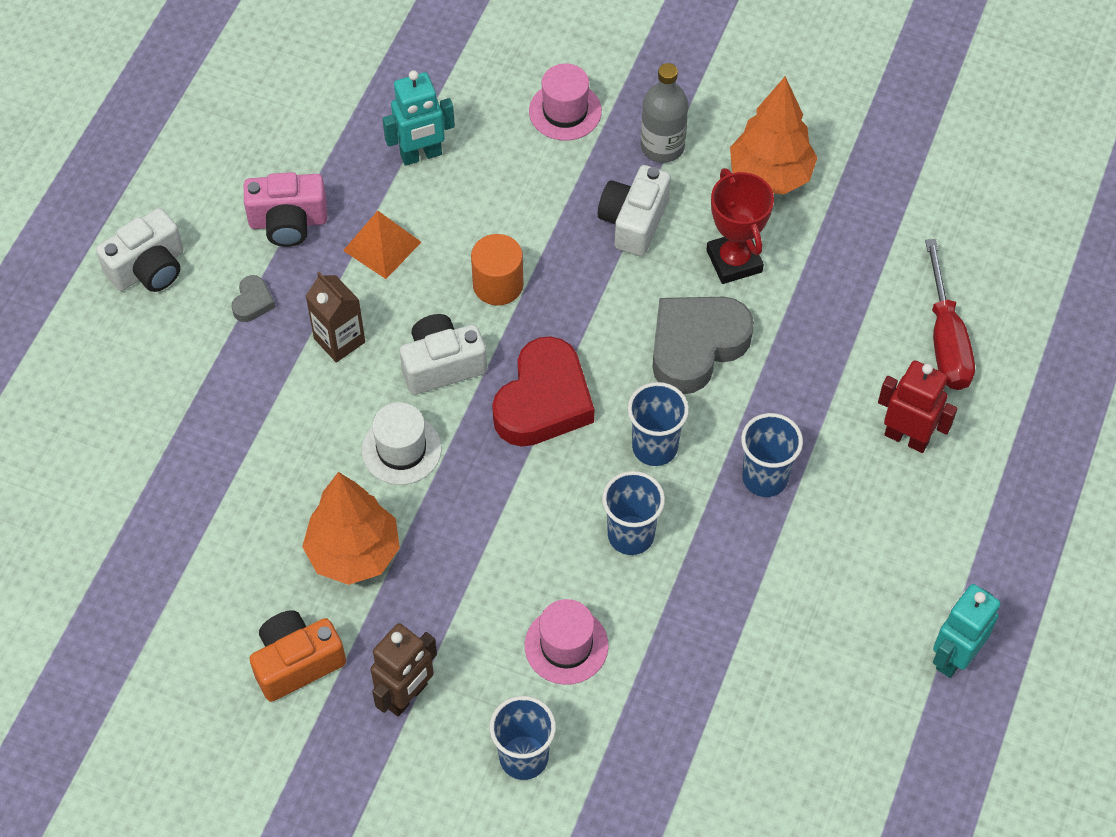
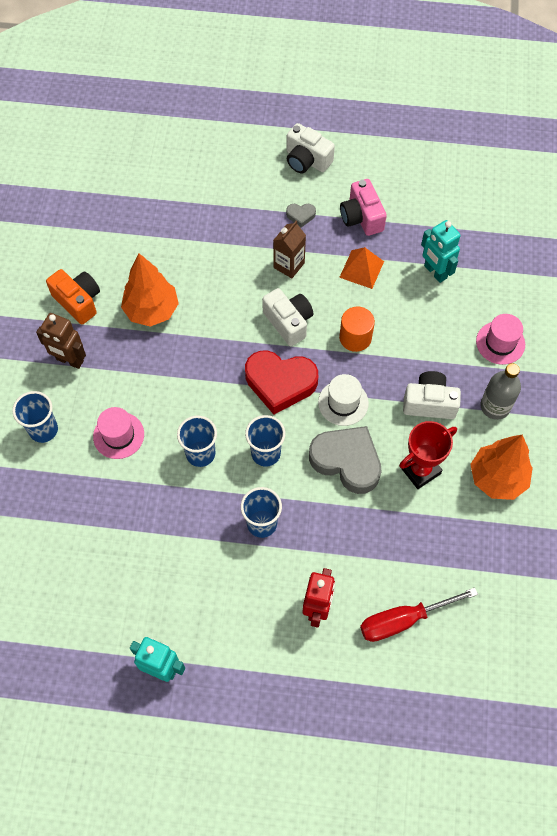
camera: 75 degrees right, 5 degrees up
(401, 449) = (225, 316): white hat -> white hat (343, 403)

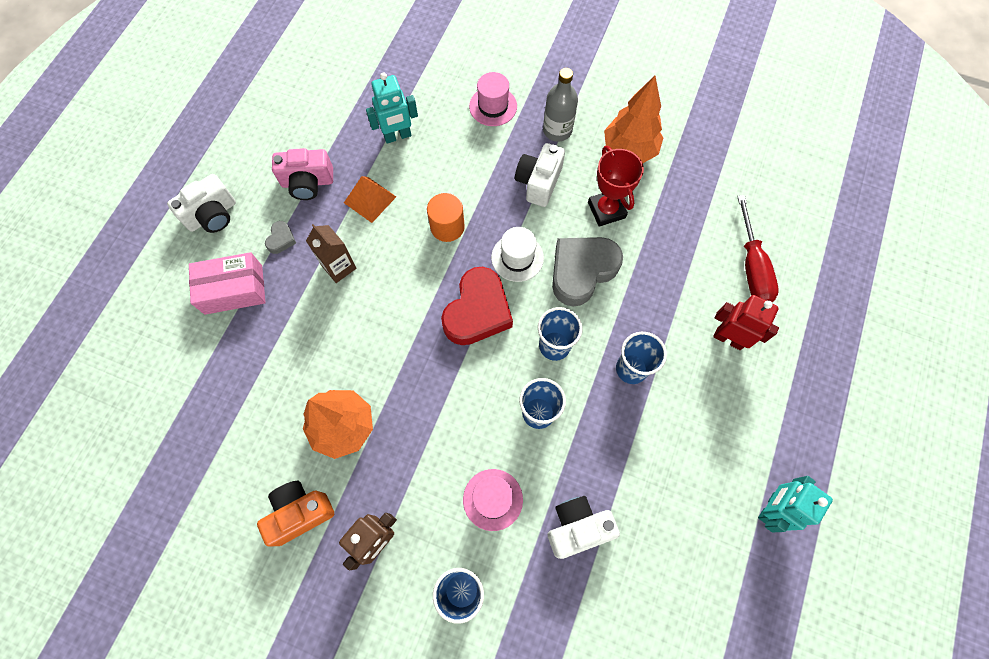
camera: 75 degrees left, 5 degrees up
(245, 197) = (233, 289): none -> pink box
(288, 322) = (408, 285): white camera -> white camera (577, 527)

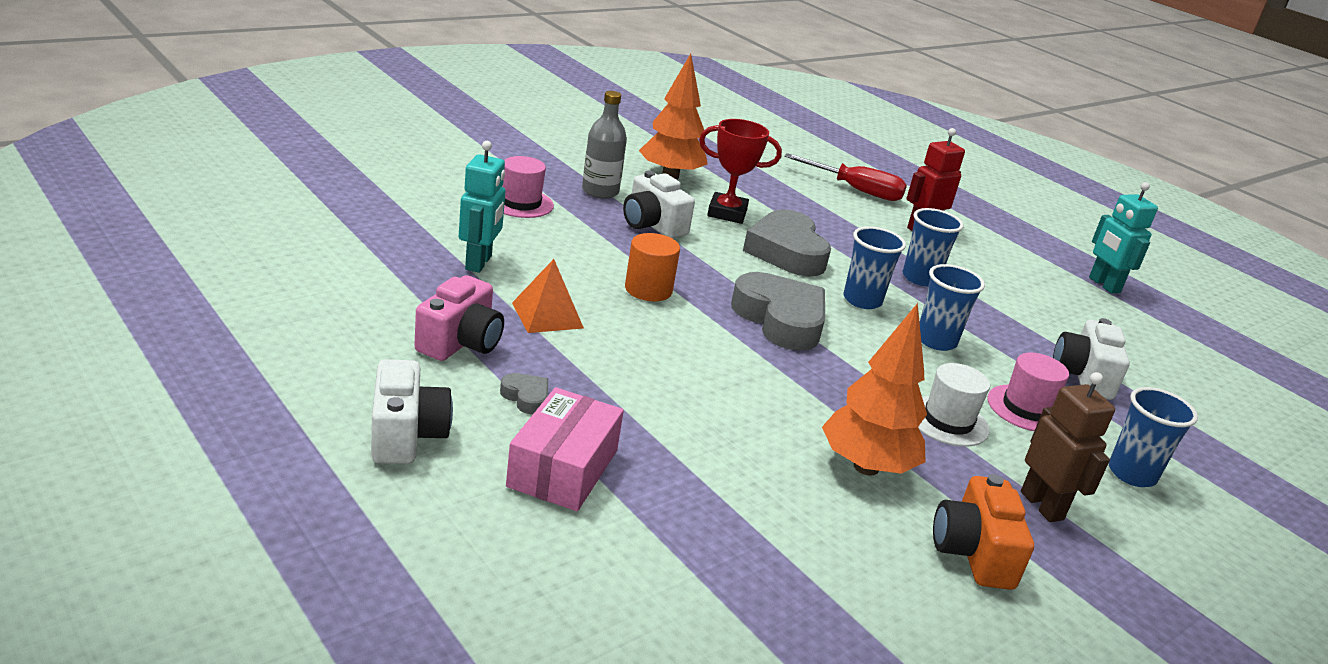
camera: 65 degrees left, 40 degrees down
(339, 267) = (623, 375): brown carton -> none
(477, 311) = (780, 320): red heart -> grey heart
(517, 258) = (734, 273): white hat -> white hat (948, 421)

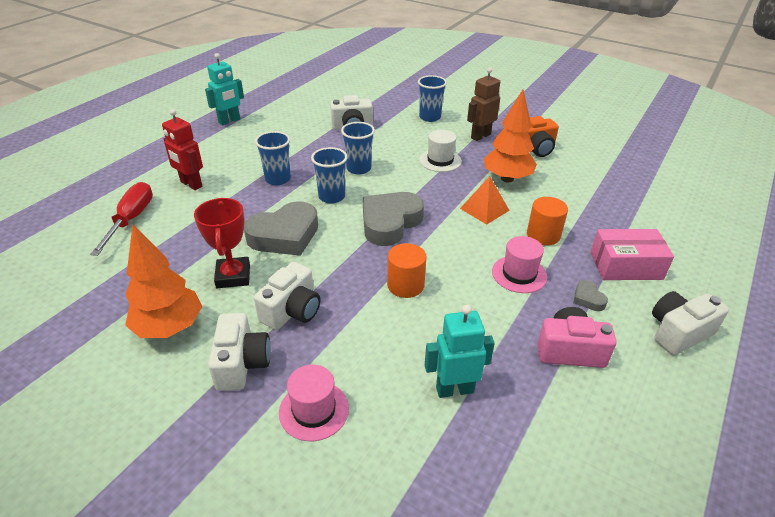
camera: 105 degrees left, 10 degrees up
(526, 397) = (588, 299): grey heart -> grey heart turned 45 degrees counterclockwise
(547, 315) = (491, 322): orange pyramid -> orange pyramid (484, 209)
(600, 191) = (242, 364): grey bottle -> white camera
(684, 428) = (543, 235): none -> orange cylinder
(1026, 408) = (403, 141): pink hat -> pink hat (519, 274)

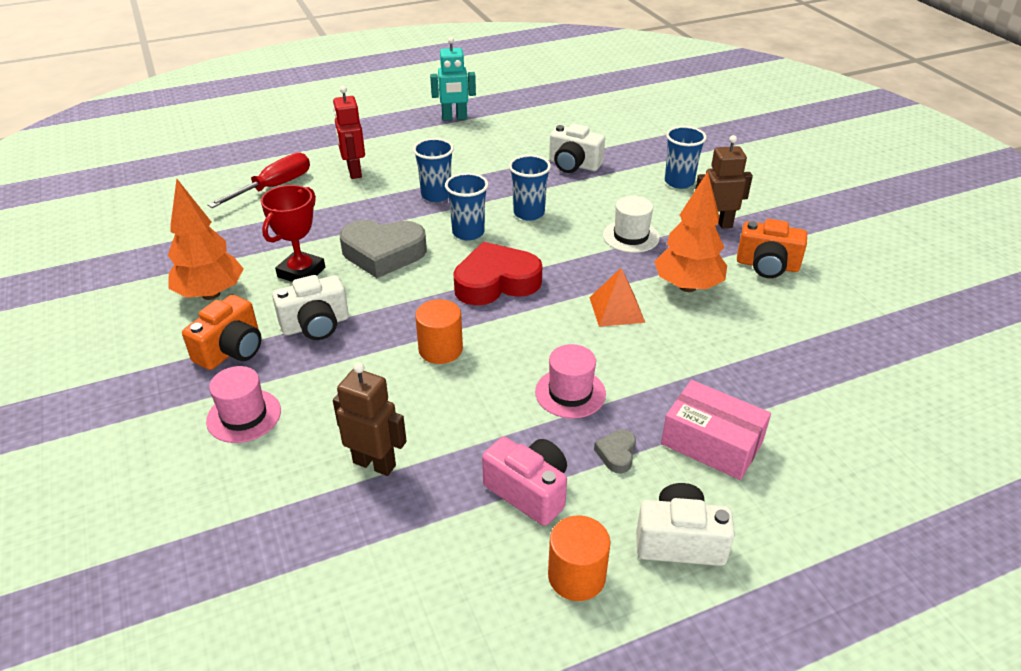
camera: 35 degrees right, 0 degrees up
(242, 364) = (231, 350): white camera -> orange camera
(390, 223) = (496, 282): grey heart -> red heart
(454, 389) = (374, 463): turquoise robot -> brown robot
(543, 235) = (651, 366): orange cylinder -> orange cylinder (576, 576)

